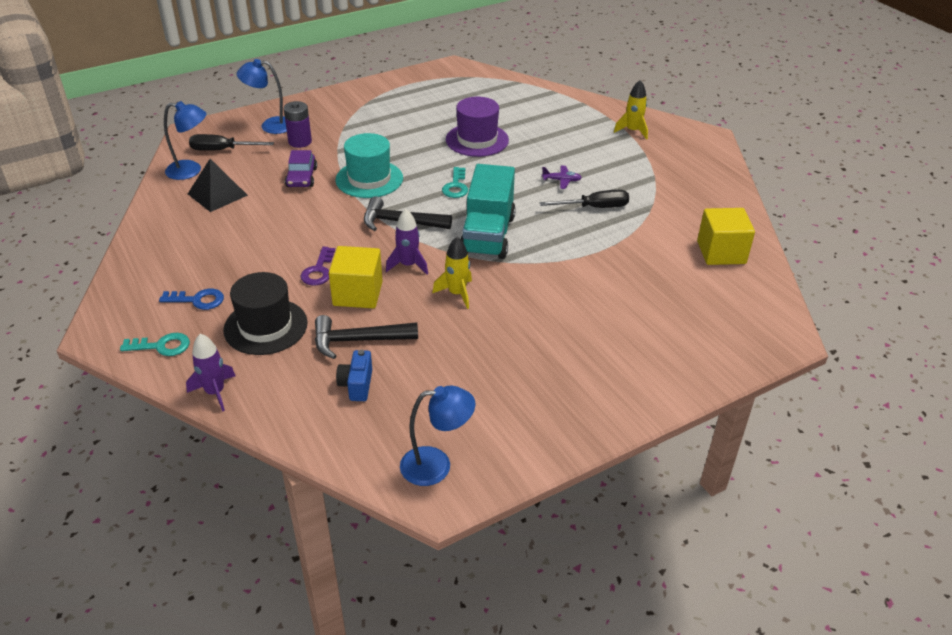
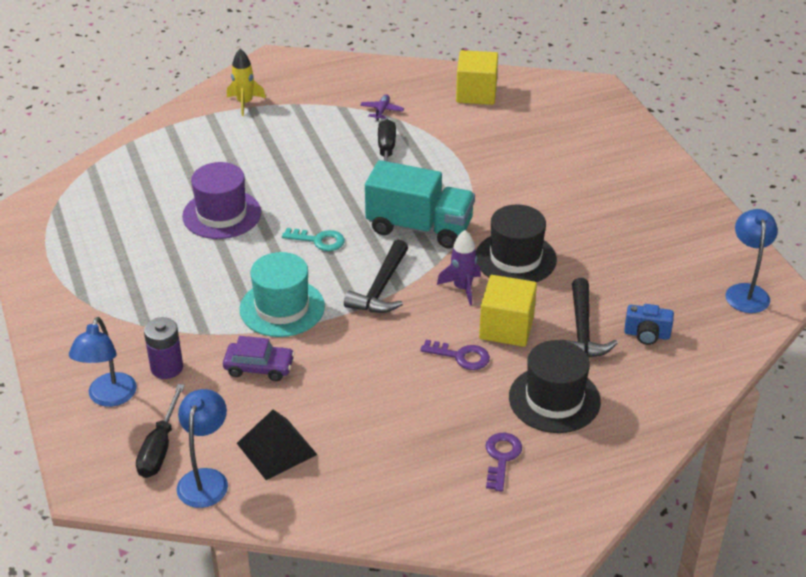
camera: 80 degrees left, 0 degrees up
(162, 346) = (580, 484): turquoise key -> none
(198, 300) = (501, 457): blue key -> purple key
(215, 392) = (655, 437): purple rocket -> none
(457, 293) = (515, 258): yellow rocket -> black hat
(561, 180) = (329, 165): purple plane -> purple plane (382, 111)

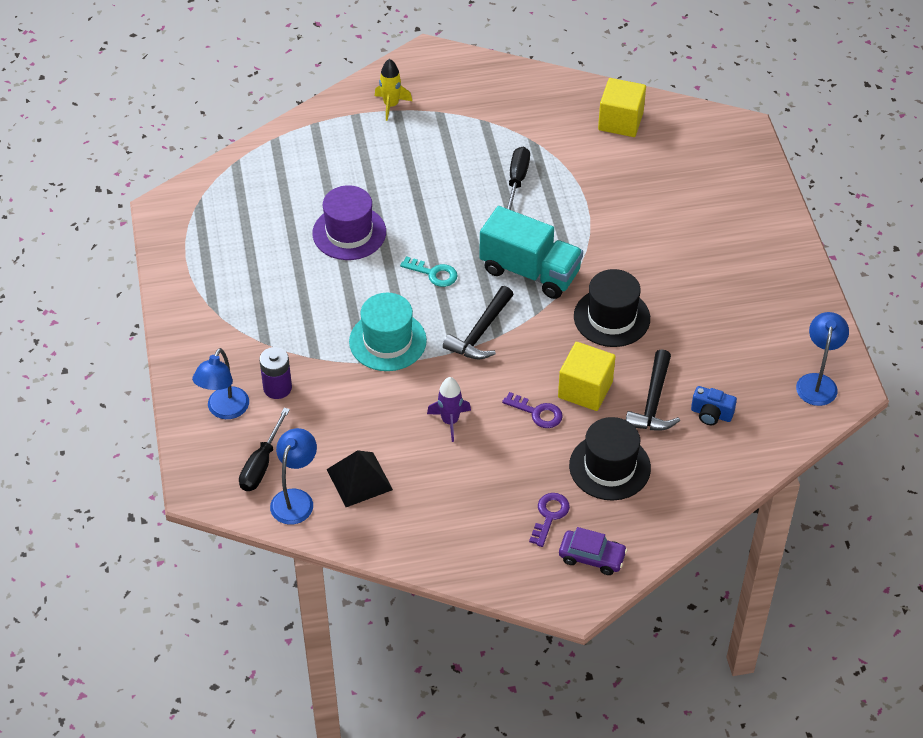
camera: 10 degrees right, 10 degrees up
(259, 367) = (357, 399): purple car -> purple car (592, 557)
(382, 111) = (522, 131): purple plane -> none
(462, 288) = (555, 342): purple rocket -> purple rocket (450, 421)

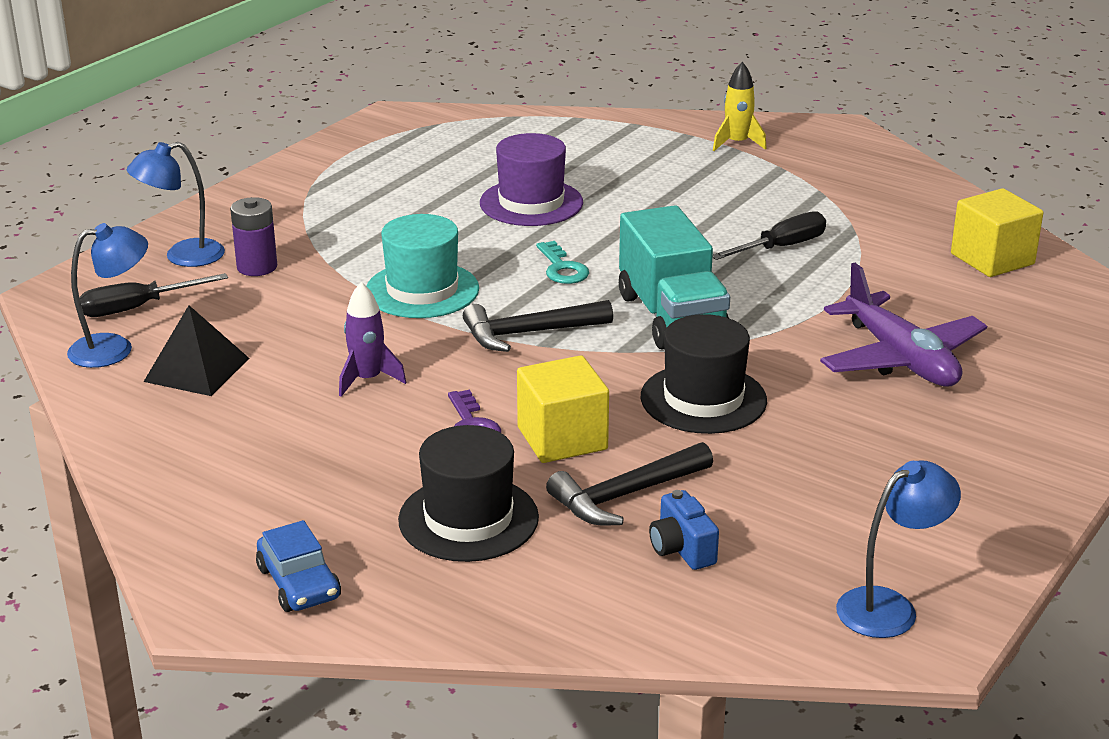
camera: 45 degrees right, 20 degrees down
(549, 515) = (322, 516): purple key -> none
(592, 557) = (299, 583): purple car -> blue car
(660, 226) = (900, 359): none -> purple plane

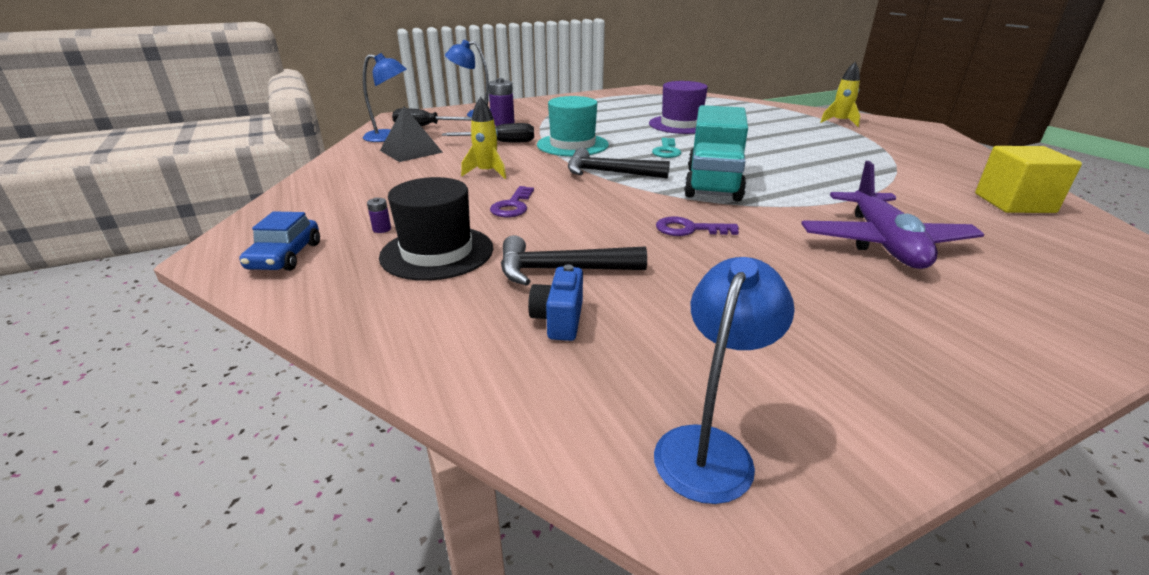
camera: 30 degrees right, 0 degrees up
(358, 511) = (382, 229): none -> purple battery
(367, 379) = (487, 172): purple rocket -> yellow rocket
(562, 438) = (560, 226): yellow cube -> none
(703, 399) = (689, 229): black hat -> purple key
(781, 247) = (829, 167): black screwdriver -> black screwdriver (500, 142)
(889, 607) = (709, 447): blue lamp -> blue lamp turned 60 degrees counterclockwise

